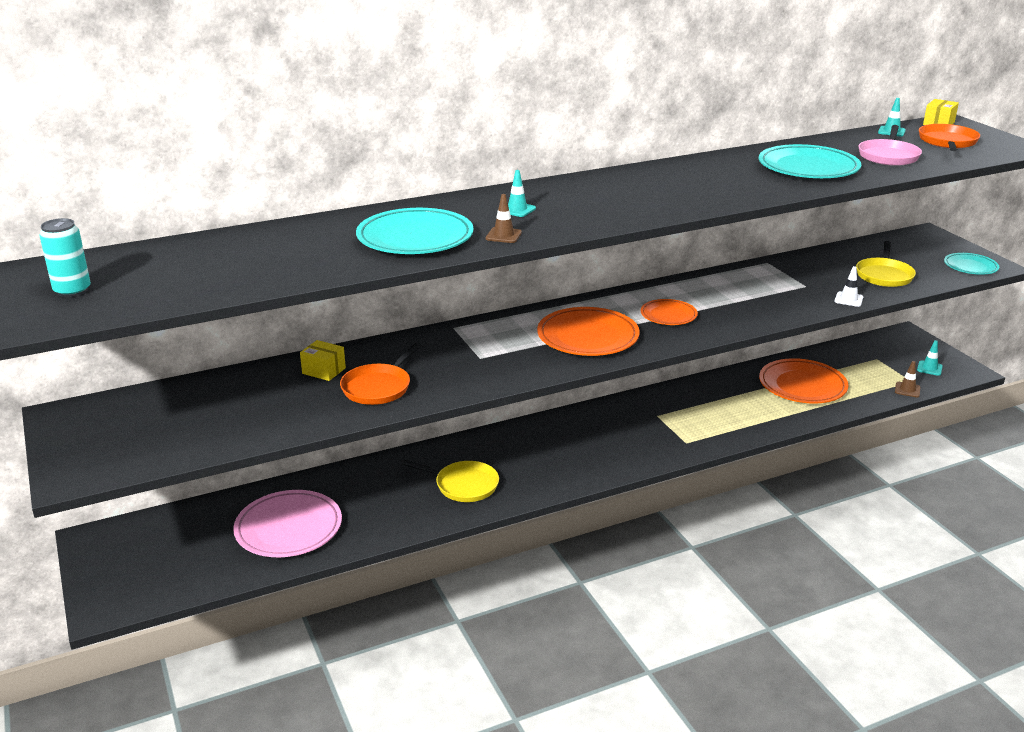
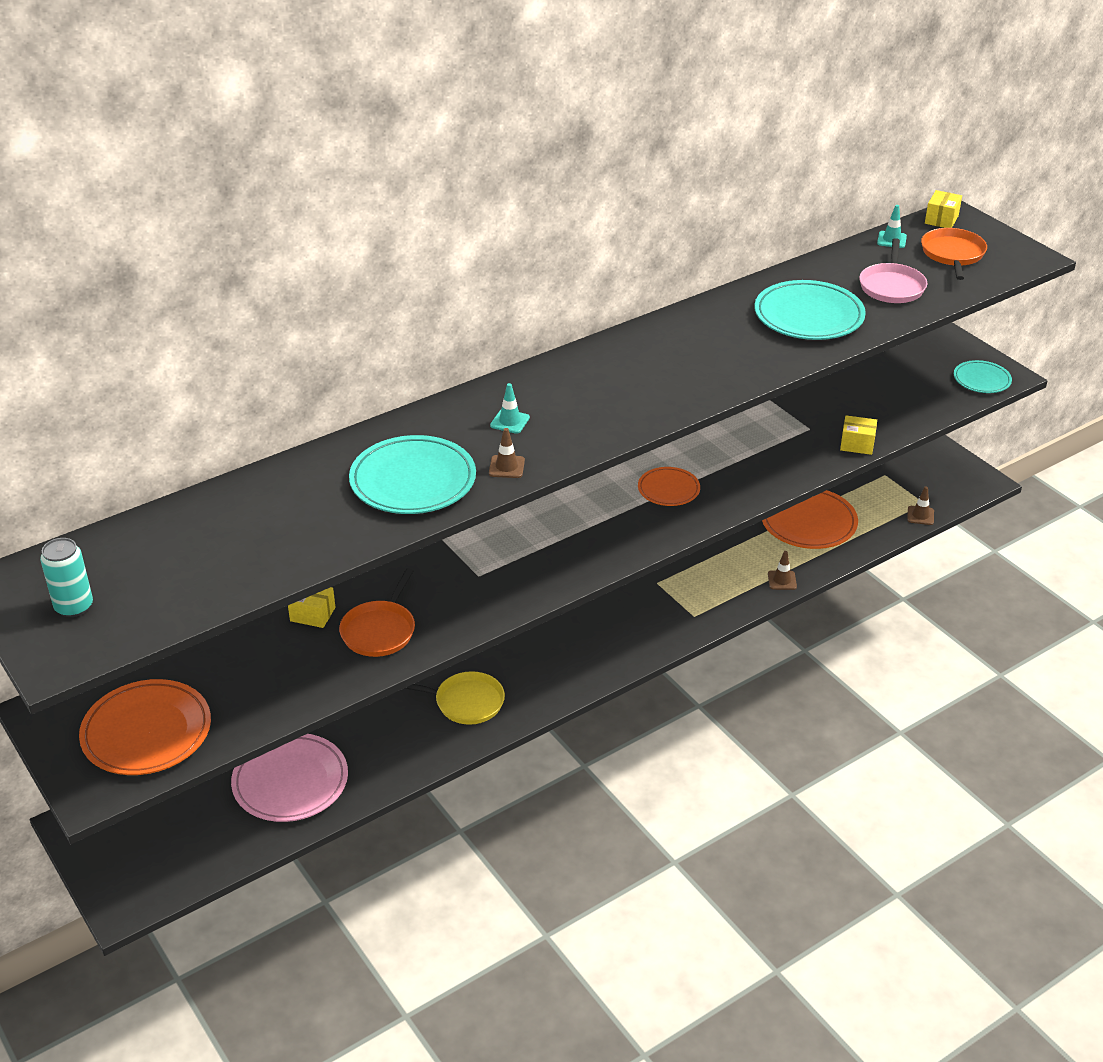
camera: 10 degrees left, 10 degrees up
(588, 337) = (587, 531): orange plate -> orange plate (147, 732)
(772, 424) = (782, 580): none -> brown traffic cone
(848, 299) = (857, 444): white traffic cone -> yellow box
(884, 275) = (891, 403): yellow pan -> none
(929, 368) = (942, 482): turquoise traffic cone -> none

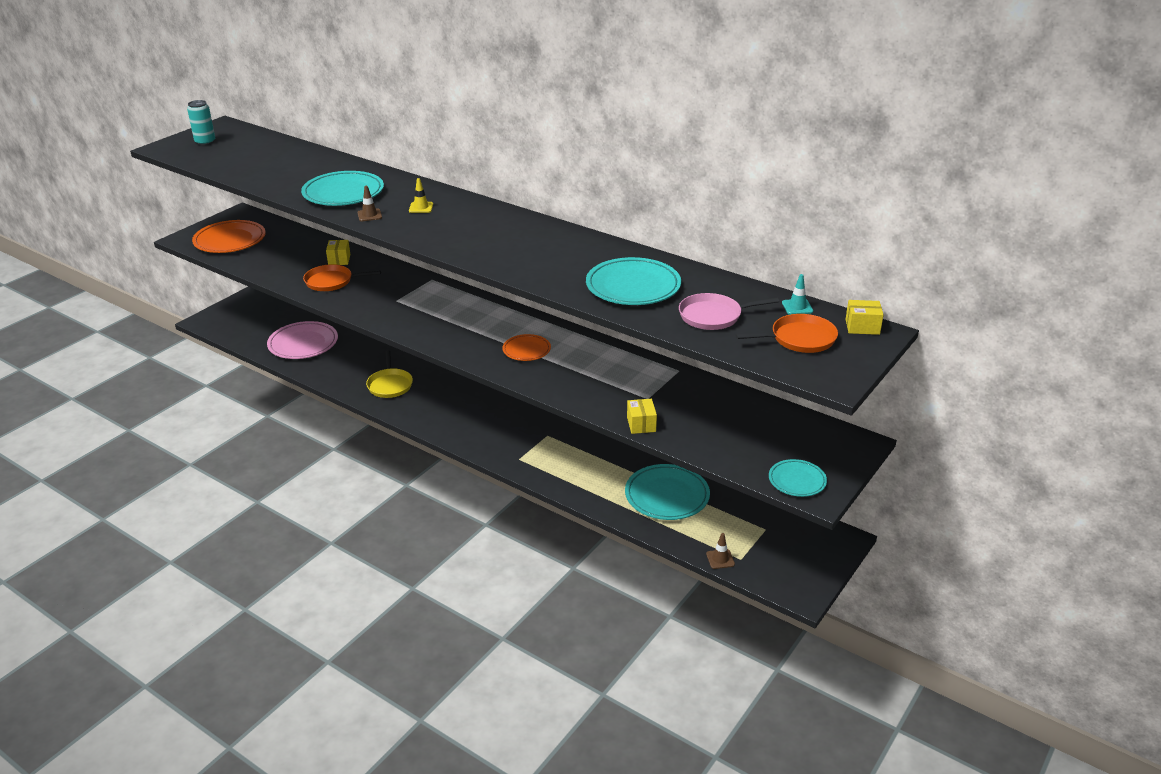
camera: 70 degrees right, 5 degrees down
(510, 421) = (421, 207): turquoise traffic cone -> yellow traffic cone
(782, 580) = (584, 494): brown traffic cone -> none
(808, 522) = (667, 496): orange plate -> turquoise plate

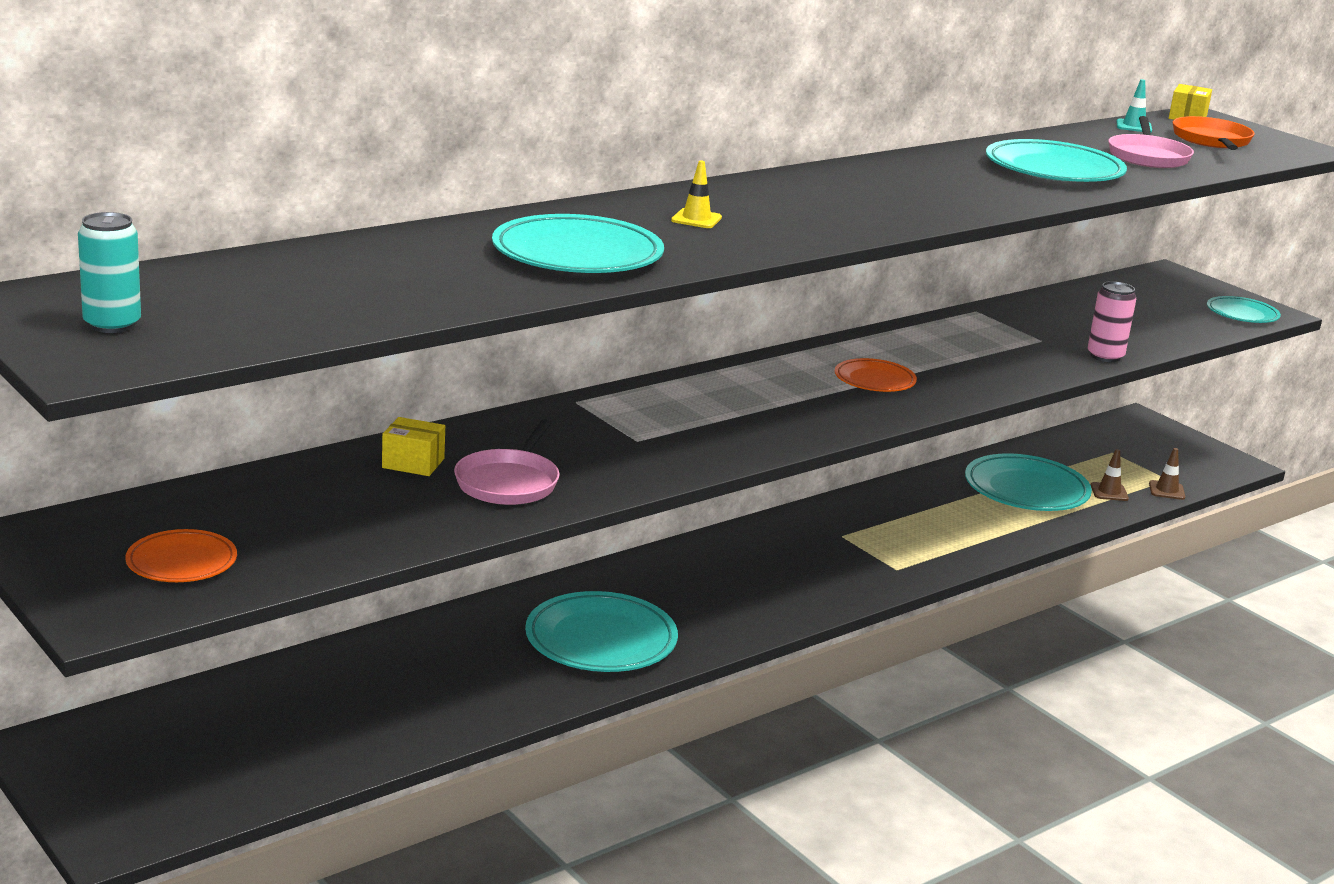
camera: 75 degrees left, 10 degrees down
(230, 240) = (181, 562): orange plate -> orange plate, size x0.58
(303, 344) = (359, 712): pink plate -> none
(331, 281) = (508, 482): orange pan -> pink pan
(369, 215) = (701, 251): brown traffic cone -> brown traffic cone (1109, 492)
(390, 385) = (601, 640): yellow pan -> turquoise plate
(641, 424) = (1105, 356): yellow box -> pink can

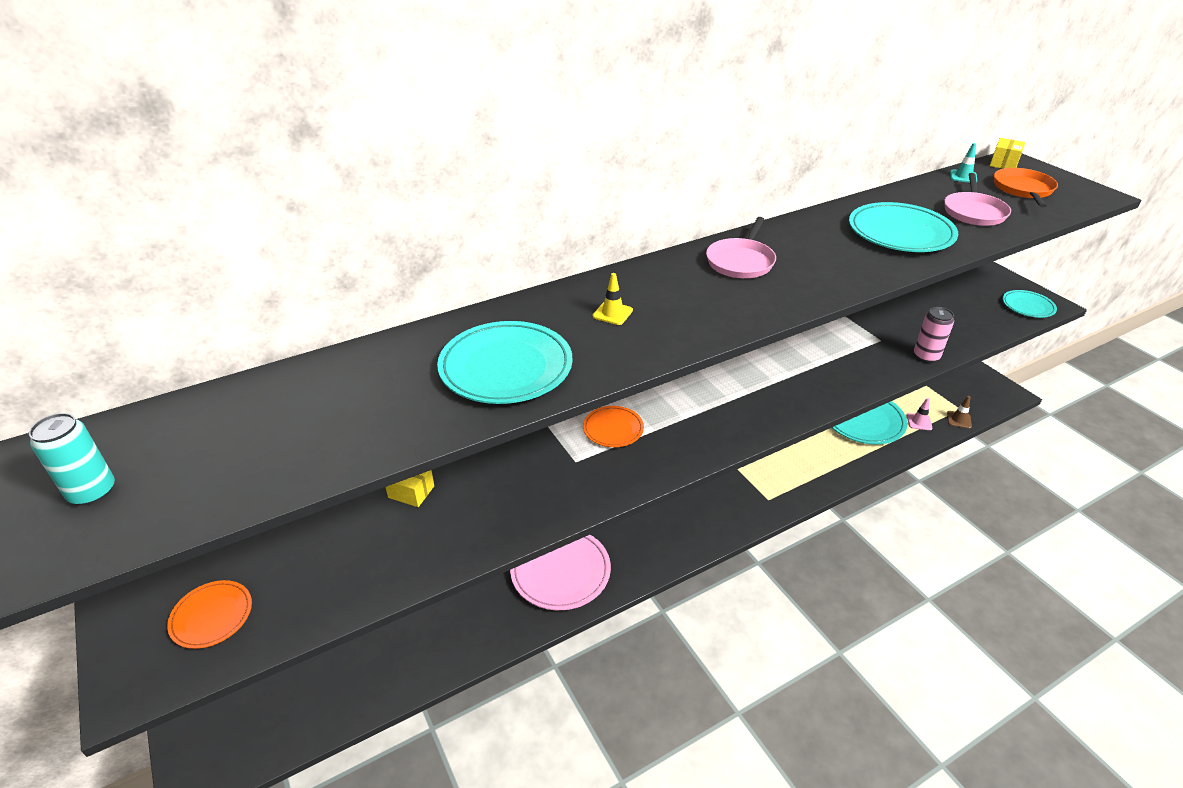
camera: 10 degrees right, 15 degrees up
(508, 482) = (472, 514): pink pan -> pink pan (741, 261)
(601, 640) = (560, 571): turquoise plate -> pink plate
(874, 380) = (756, 388): orange plate -> orange plate (613, 429)
(1109, 492) = (919, 422): brown traffic cone -> pink traffic cone

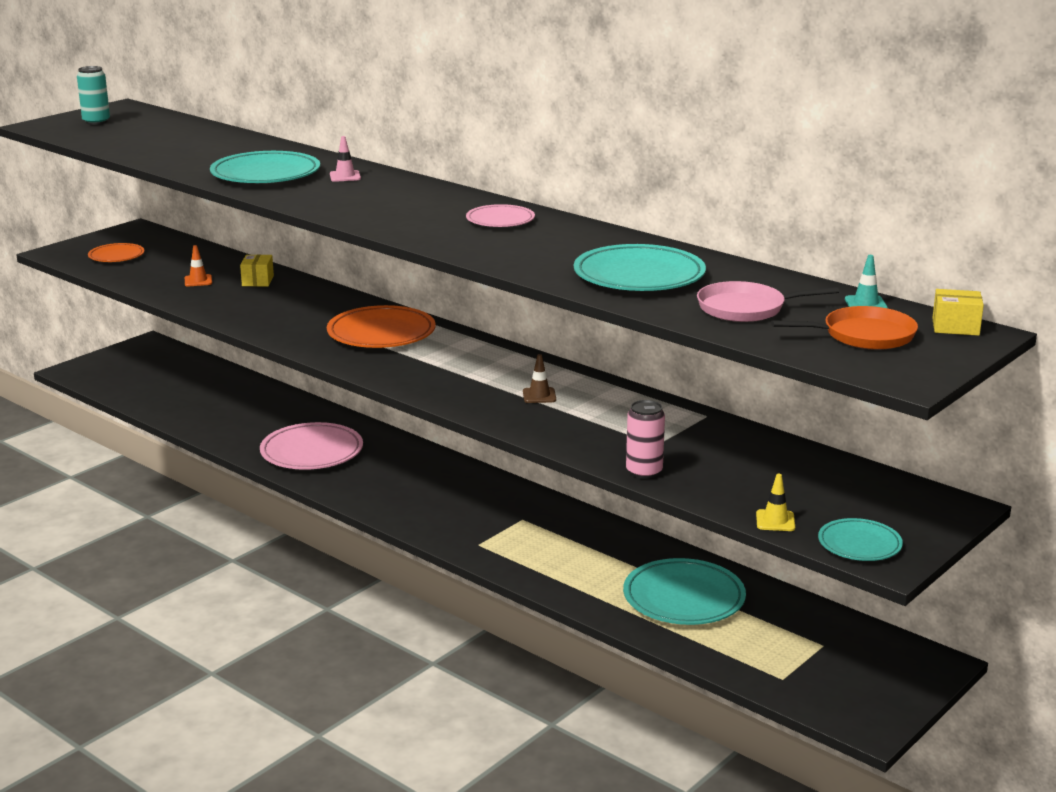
camera: 70 degrees right, 15 degrees down
(373, 543) = (198, 281): none -> orange traffic cone
(612, 313) = (366, 191): yellow traffic cone -> yellow traffic cone (775, 521)
(613, 429) = (381, 333): orange plate -> orange plate, size x1.73
(741, 261) = (500, 220): pink pan -> pink plate
(919, 422) = (718, 643): pink traffic cone -> pink traffic cone (345, 176)
(959, 420) = (752, 677): brown traffic cone -> brown traffic cone (539, 396)

